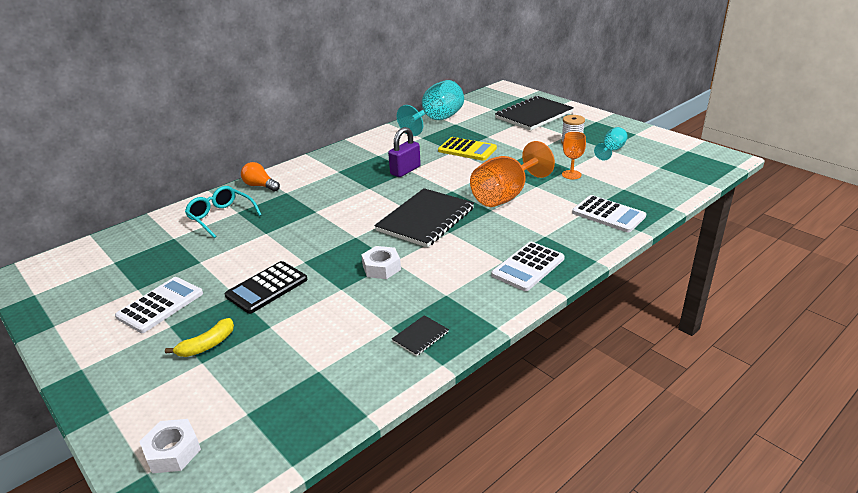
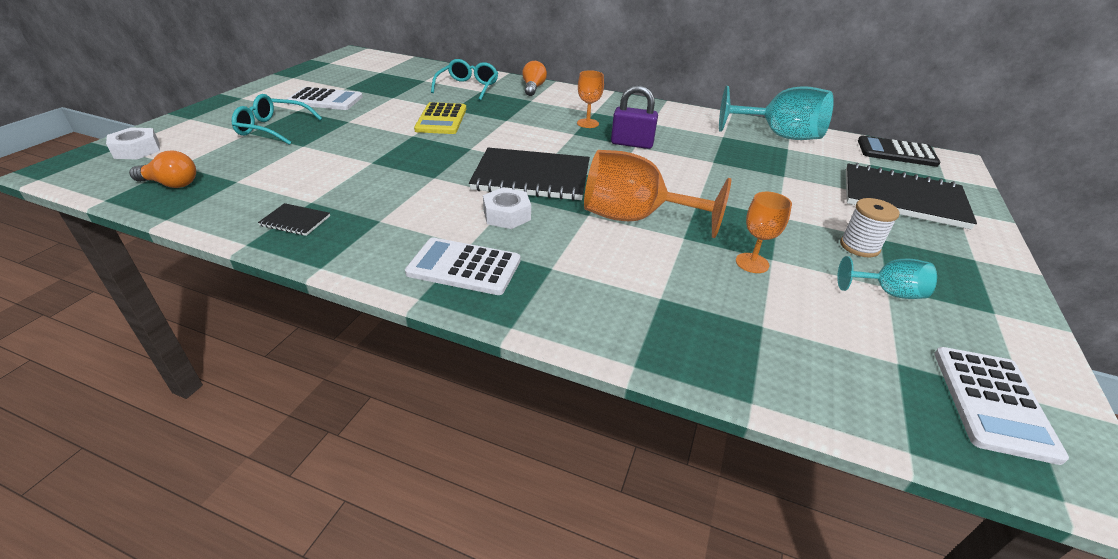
camera: 60 degrees right, 5 degrees up
(207, 345) = (272, 129): yellow banana -> turquoise glasses
(267, 288) = (362, 130): black calculator -> black calculator (896, 152)
(291, 416) = (171, 184): none -> orange light bulb
(356, 178) = (587, 123): none -> orange goblet
(381, 267) = (418, 173): white nut -> white nut (507, 215)
(467, 150) = (727, 169): yellow calculator -> yellow calculator (441, 119)
(608, 214) = (659, 320): white calculator -> white calculator (992, 402)

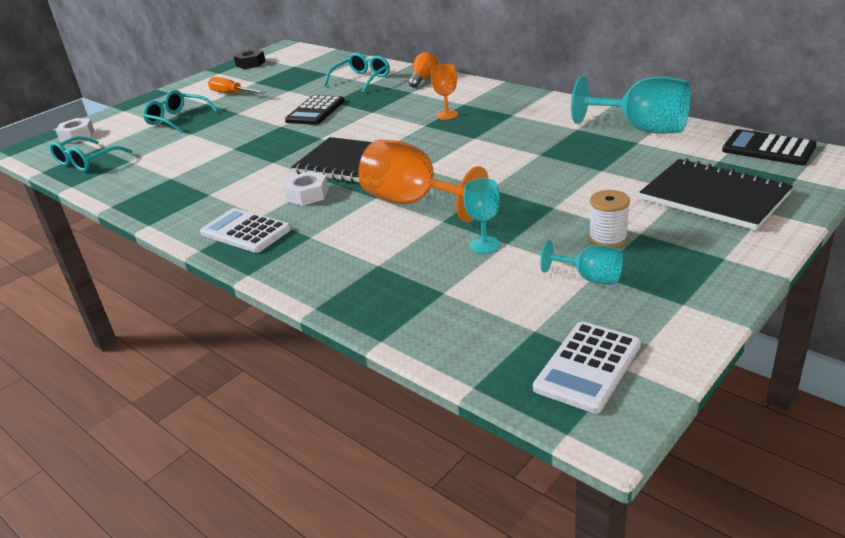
camera: 25 degrees right, 5 degrees down
(171, 184) = (86, 162): orange light bulb -> turquoise glasses
(295, 221) = (151, 192): black notebook -> none
(325, 68) = (250, 63): none -> black nut
(325, 100) = (232, 94): white calculator -> orange screwdriver
(441, 119) = (315, 111): yellow calculator -> black calculator
(632, 144) = (473, 135): purple padlock -> none
(752, 263) = (484, 245): orange goblet -> turquoise goblet

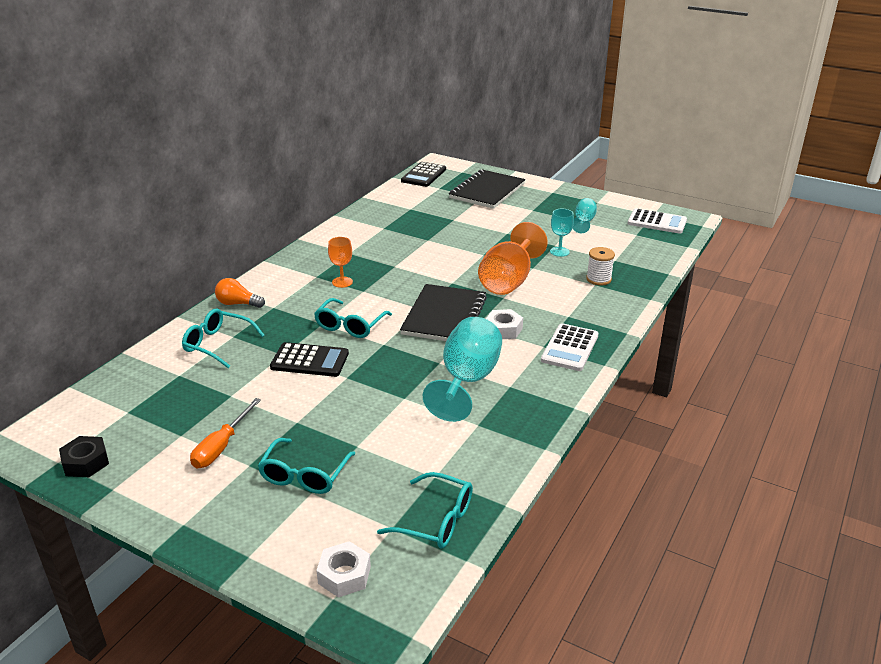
camera: 105 degrees left, 0 degrees up
(361, 123) = (350, 326): none -> turquoise glasses
(608, 238) = (541, 218): white spool -> white spool (598, 279)
(642, 129) = (388, 207): turquoise goblet -> turquoise goblet (467, 380)

